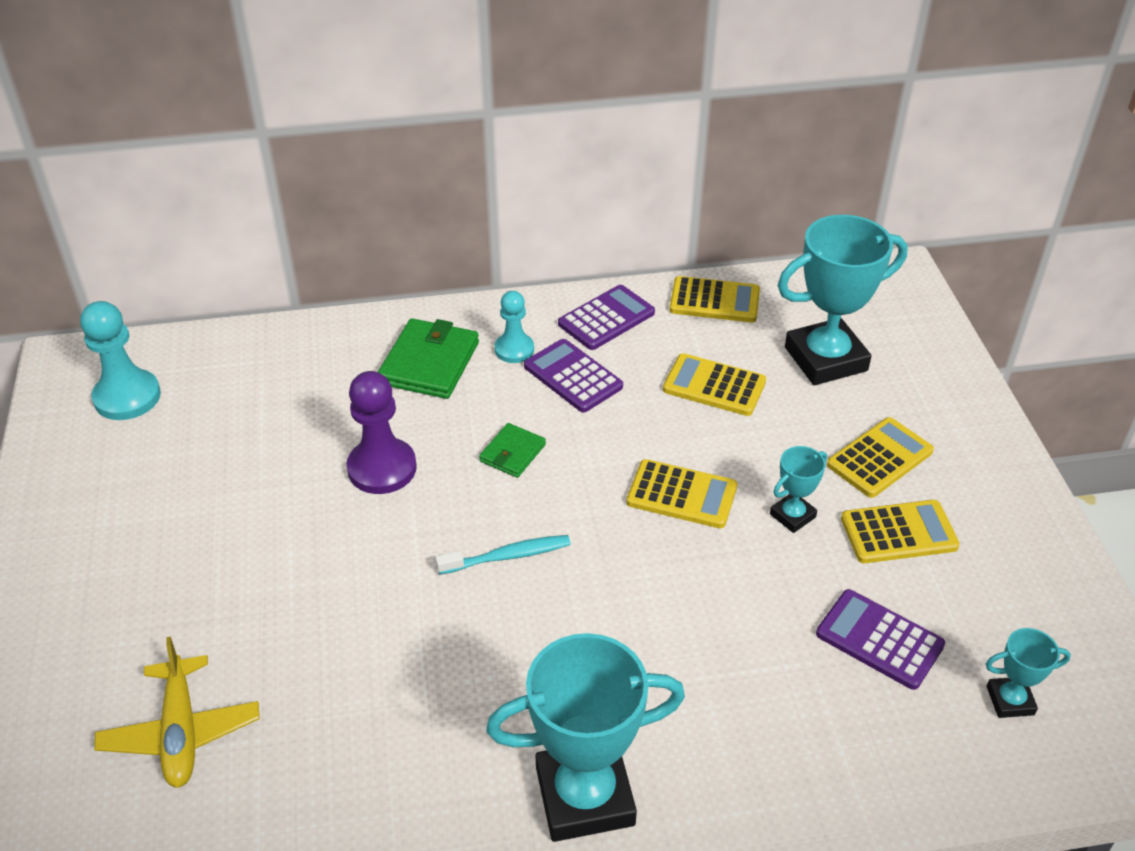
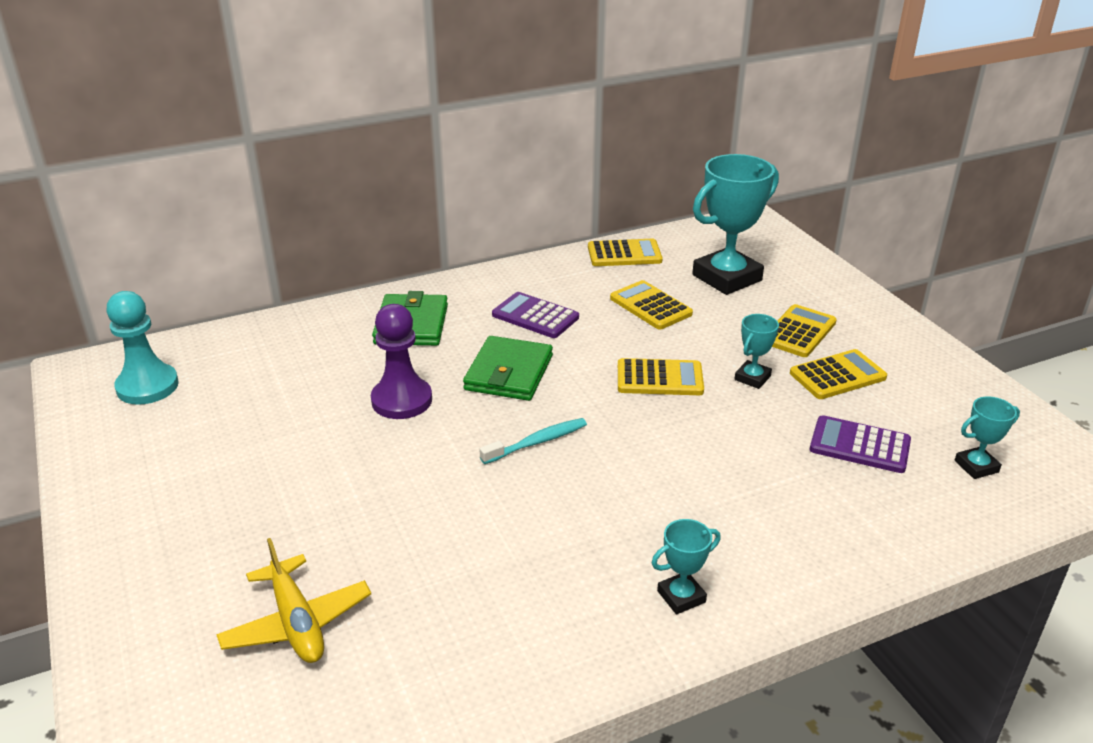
camera: 15 degrees left, 10 degrees down
(512, 453) = (509, 373): green wallet -> green wallet, size x1.76
(514, 349) = (479, 306): turquoise pawn -> none
(585, 796) = (681, 596): turquoise trophy -> turquoise trophy, size x0.47
(606, 318) = (544, 276): purple calculator -> none
(714, 386) = (650, 306): yellow calculator -> yellow calculator turned 45 degrees clockwise

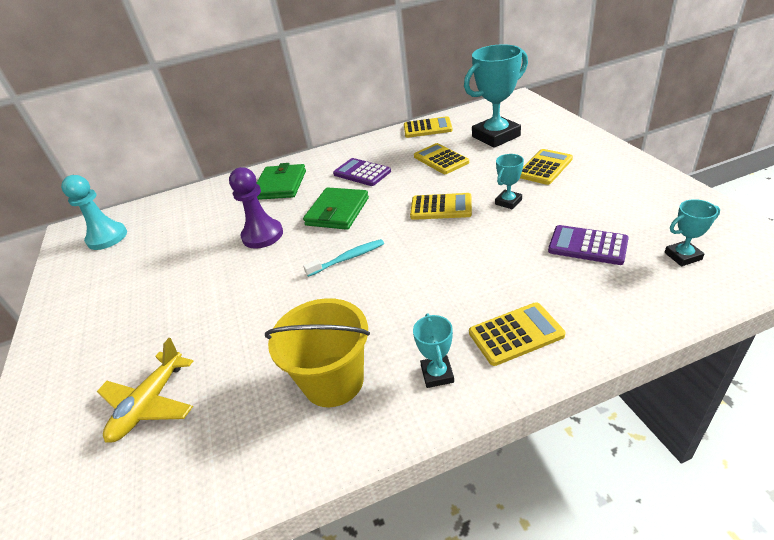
camera: 10 degrees right, 5 degrees up
(296, 622) = (150, 404): yellow plane -> yellow plane turned 45 degrees clockwise
(547, 601) = (333, 381): none -> yellow bucket
(681, 596) = (437, 374): turquoise trophy -> turquoise trophy turned 75 degrees counterclockwise
(837, 375) = (572, 195): yellow calculator -> yellow calculator (515, 334)

